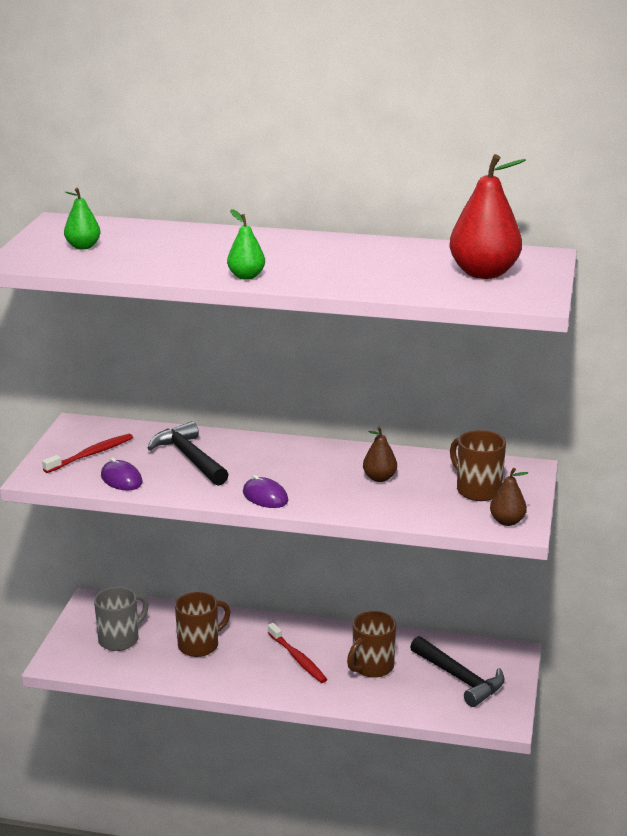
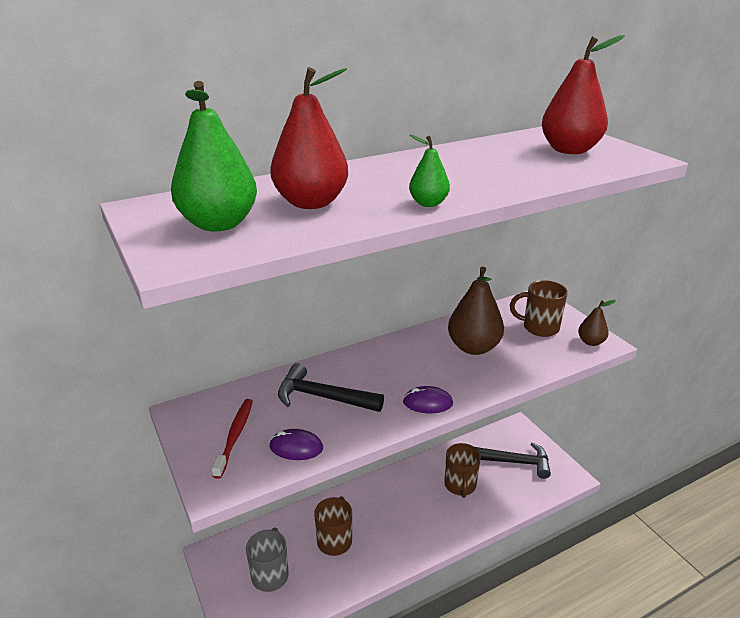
camera: 40 degrees left, 5 degrees up
(83, 247) = (218, 224): green pear -> green pear, size x1.89
(168, 251) = (311, 203): none -> red pear
(297, 658) = (410, 508): red toothbrush -> none
(379, 478) = (473, 347): brown pear -> brown pear, size x1.89

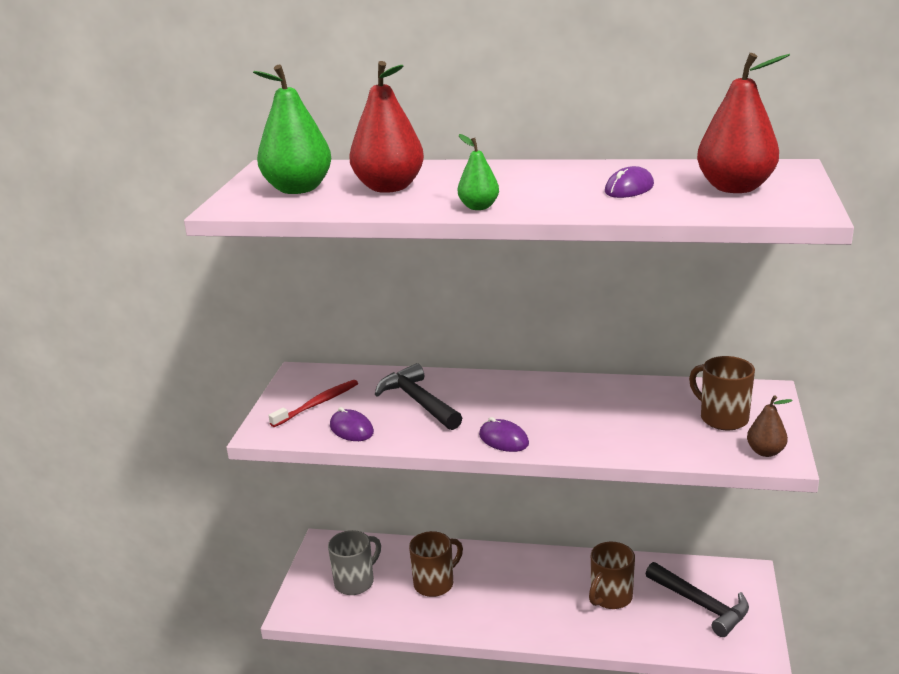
camera: 40 degrees right, 5 degrees down
(473, 347) = (617, 411): brown pear -> none
(505, 164) = (629, 188): none -> purple mouse

